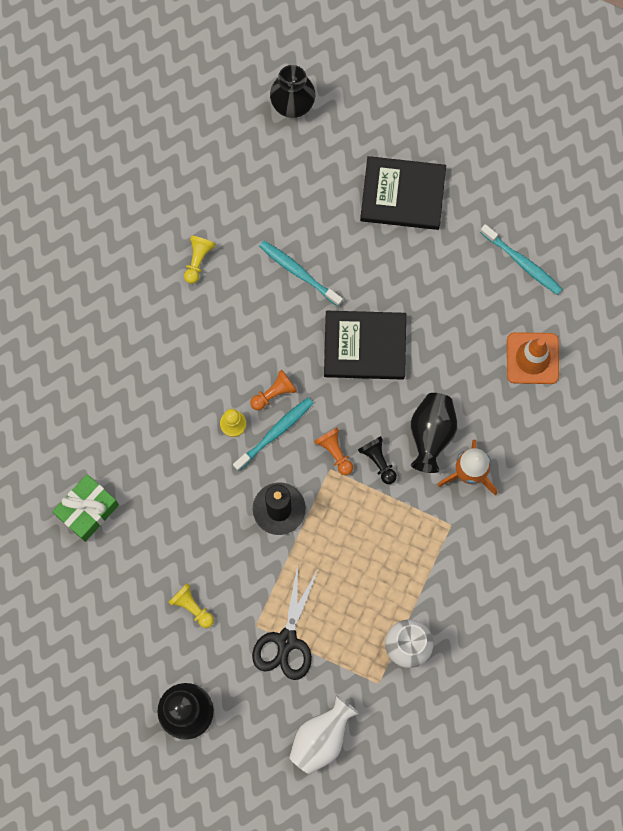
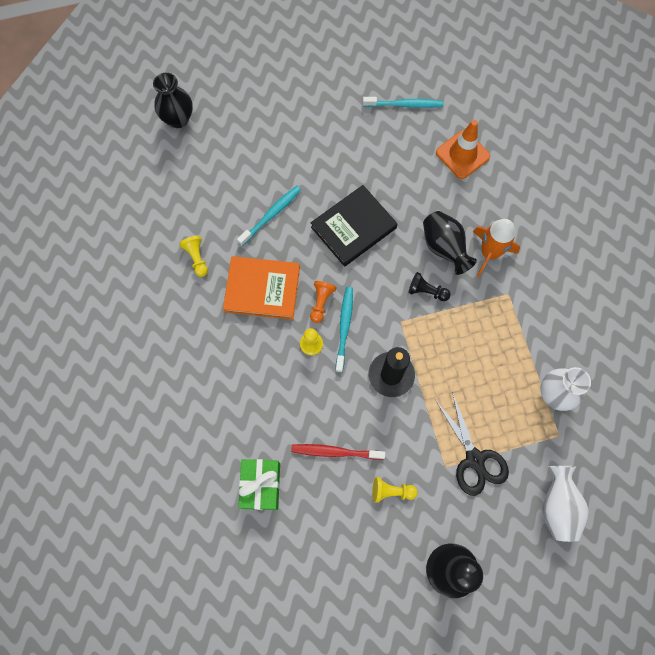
camera: 40 degrees left, 5 degrees down
(173, 535) = (335, 452): none -> red toothbrush
(232, 338) = (262, 289): none -> orange book
(299, 272) = (271, 215): turquoise toothbrush -> turquoise toothbrush turned 135 degrees clockwise
(335, 452) = (394, 308): orange pawn -> none
(402, 195) = (295, 120): black book -> none

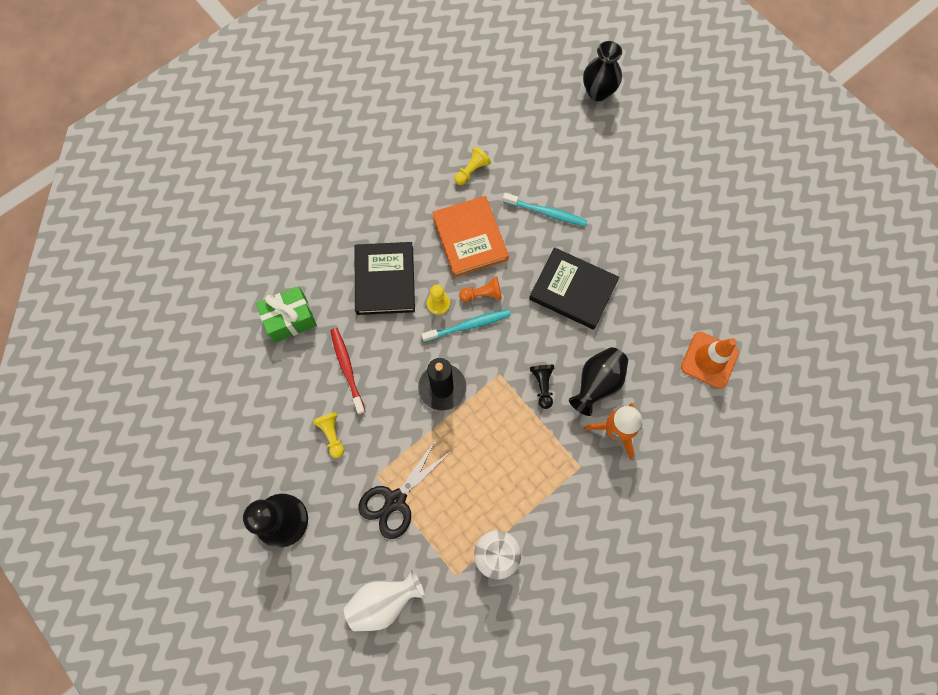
camera: 65 degrees right, 0 degrees up
(265, 381) = (385, 280): none -> black book
(404, 105) = (731, 280): turquoise toothbrush -> none

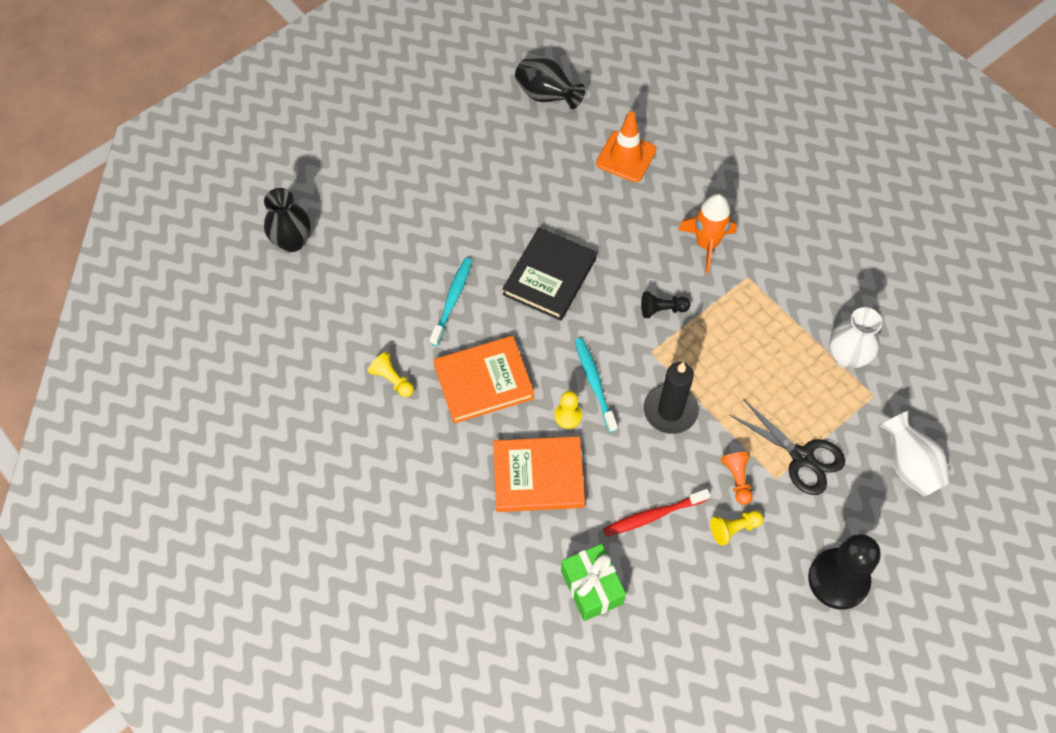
camera: 90 degrees left, 10 degrees down
(385, 280) = (538, 476): black book -> orange book
(482, 294) = (555, 368): orange pawn -> orange pawn (737, 479)
(597, 383) = (657, 258): black vase -> black vase (546, 96)

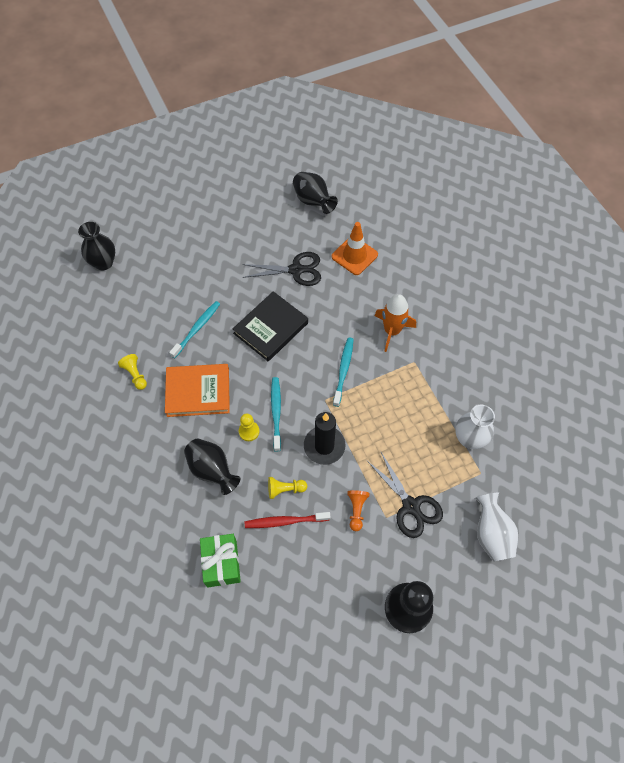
camera: 15 degrees right, 0 degrees up
(538, 476) = (212, 470): orange book -> black vase
(556, 193) = (296, 270): none -> black scissors
(662, 309) = (343, 371): black pawn -> turquoise toothbrush
(734, 529) = (341, 547): yellow pawn -> yellow pawn (285, 489)

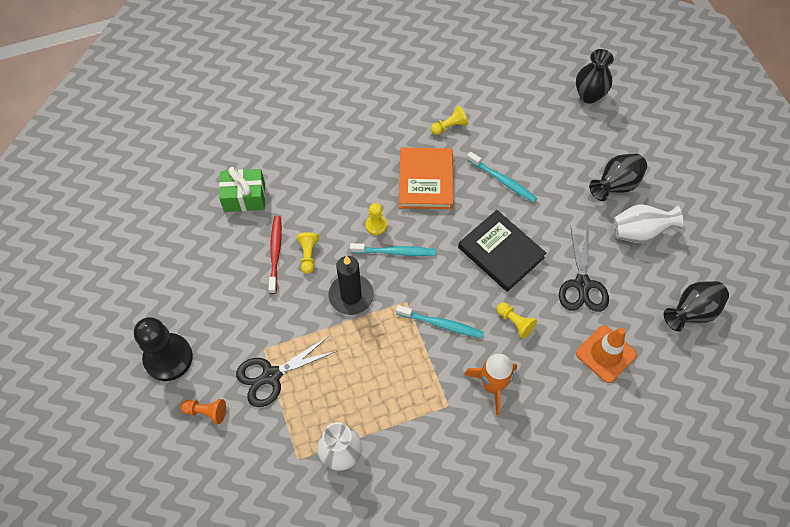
camera: 95 degrees right, 0 degrees up
(212, 470) = (338, 191): black vase -> black vase (615, 185)
(335, 316) = (515, 322): none -> yellow pawn
(356, 510) = (275, 320): orange pawn -> orange pawn (206, 412)
(491, 534) = (226, 457): white vase -> white vase (639, 232)

